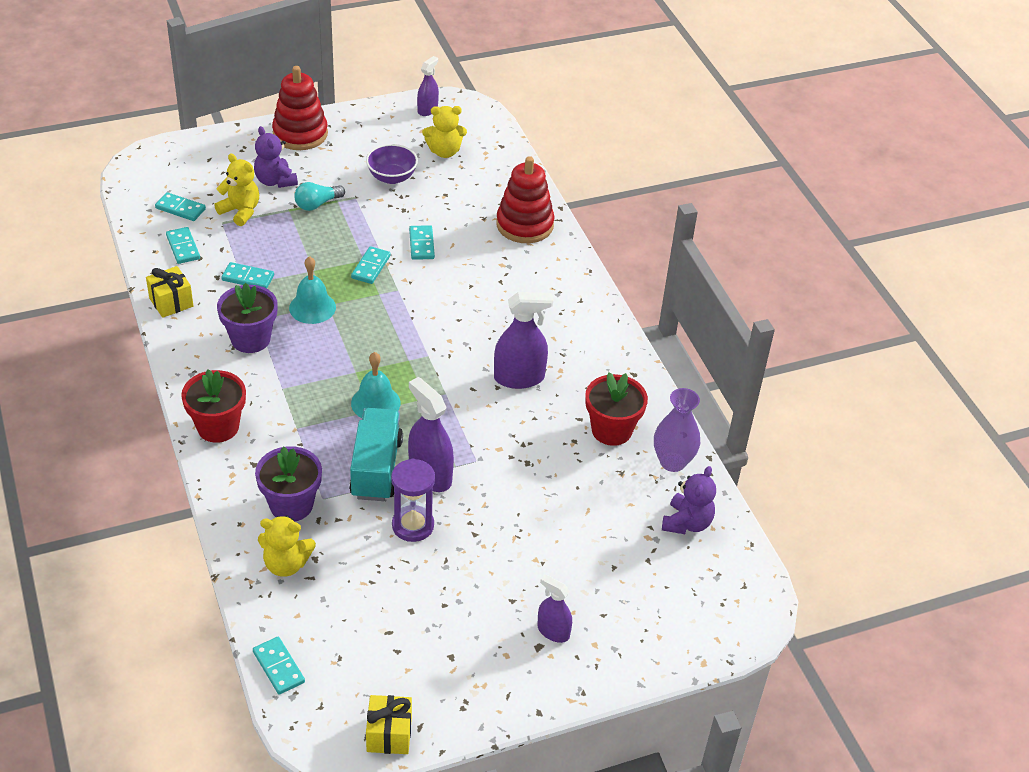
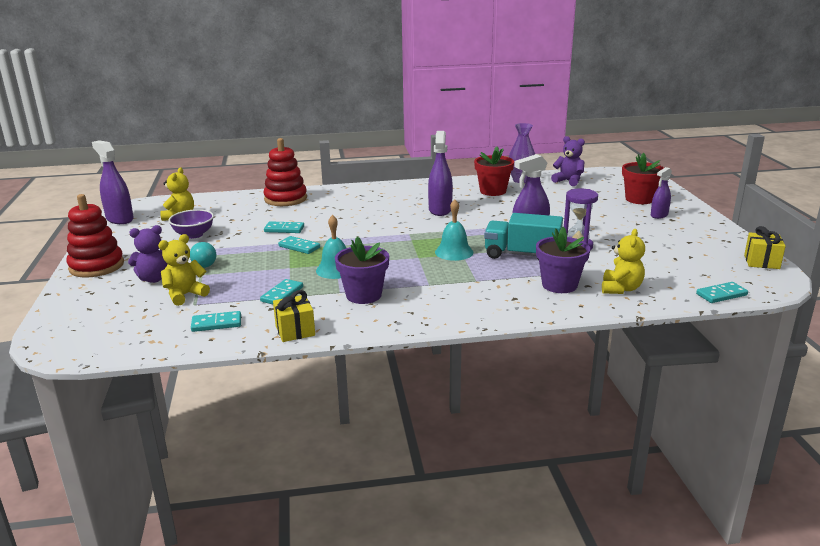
camera: 75 degrees left, 20 degrees down
(180, 209) = (155, 324): turquoise domino -> none
(218, 427) = (469, 311): red flower pot -> red flower pot (639, 199)
(427, 110) = (119, 219): purple spray bottle -> purple spray bottle, size x1.64

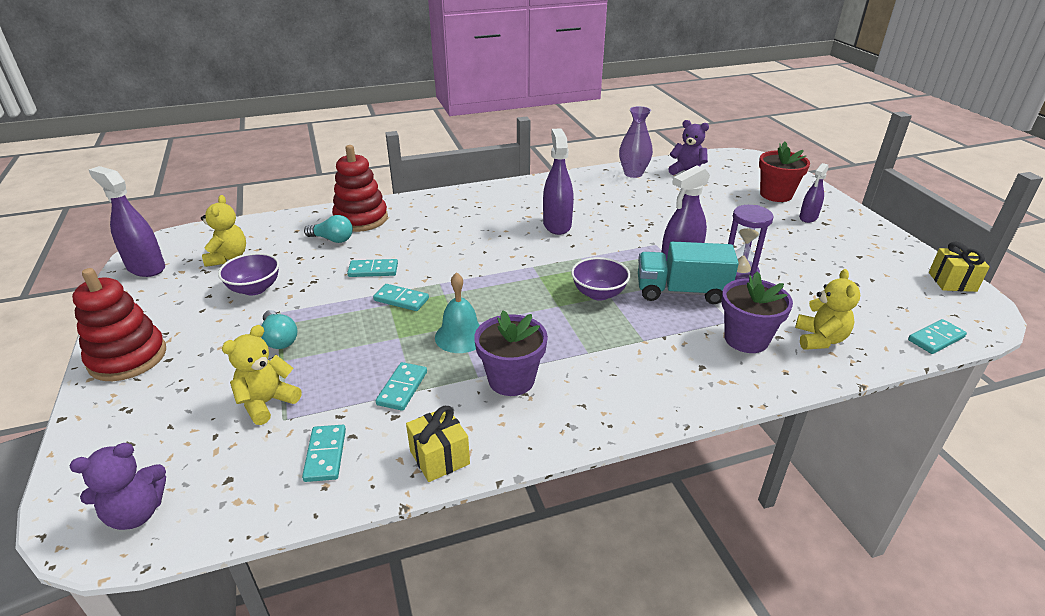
camera: 10 degrees left, 10 degrees up
(154, 279) = (217, 375): purple teddy bear -> purple teddy bear (136, 513)
(216, 323) = (325, 455): turquoise domino -> turquoise domino turned 75 degrees counterclockwise
(260, 210) = (332, 239): none -> turquoise light bulb
(454, 252) = (598, 293): turquoise bell -> purple bowl
(493, 191) = (608, 192): red flower pot -> none

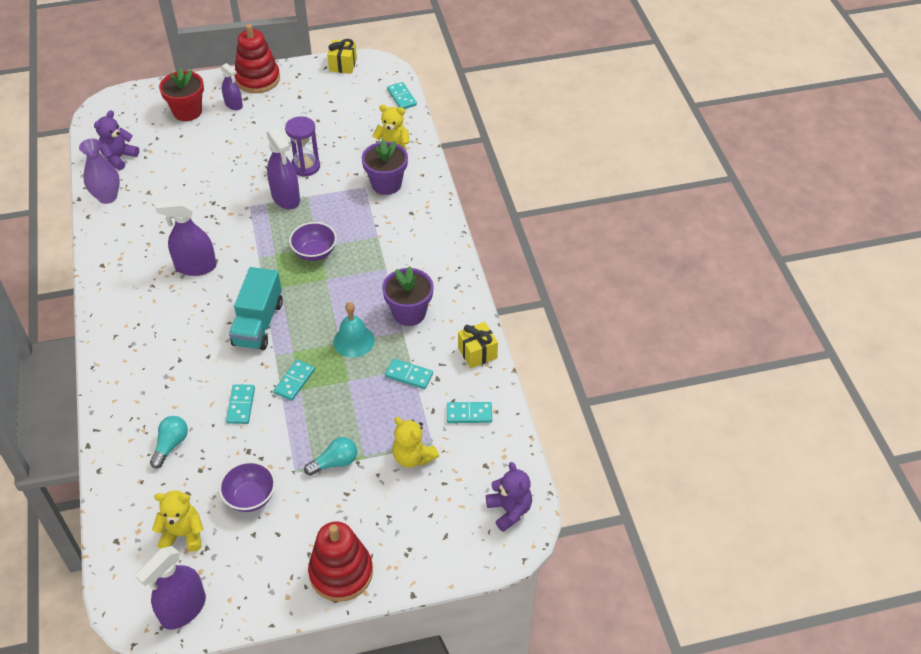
camera: 85 degrees left, 15 degrees up
(361, 219) = (132, 424): red stacking toy -> red stacking toy (258, 79)
(681, 292) = (323, 204): turquoise truck -> turquoise truck (258, 323)

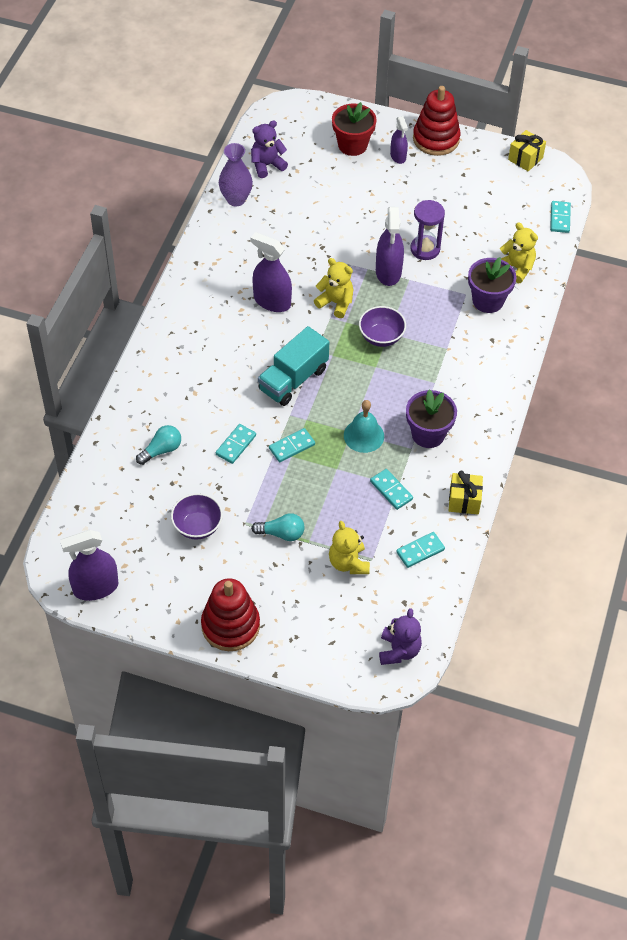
camera: 30 degrees right, 5 degrees up
(183, 534) = (129, 529): yellow teddy bear -> yellow teddy bear (336, 303)
(469, 414) = (420, 551): turquoise domino -> turquoise domino turned 60 degrees counterclockwise

